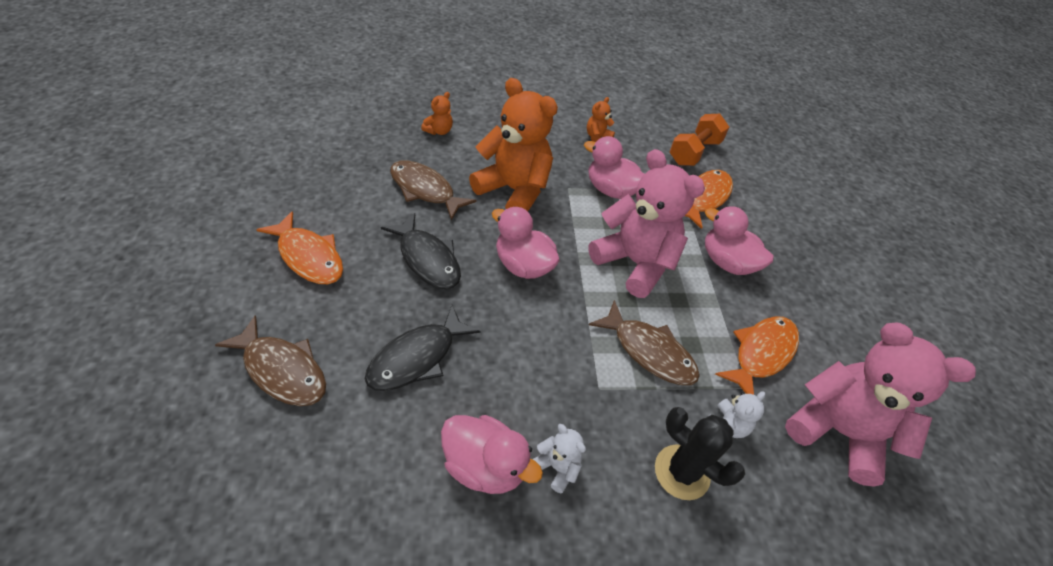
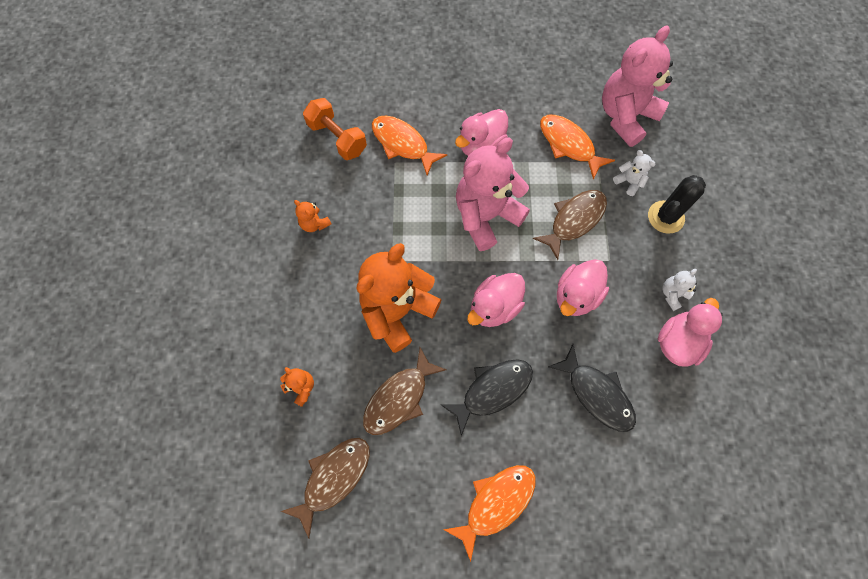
camera: 80 degrees left, 20 degrees up
(282, 370) = (619, 502): brown fish -> brown fish (334, 478)
(611, 190) = (394, 222): pink duck -> pink duck (576, 296)

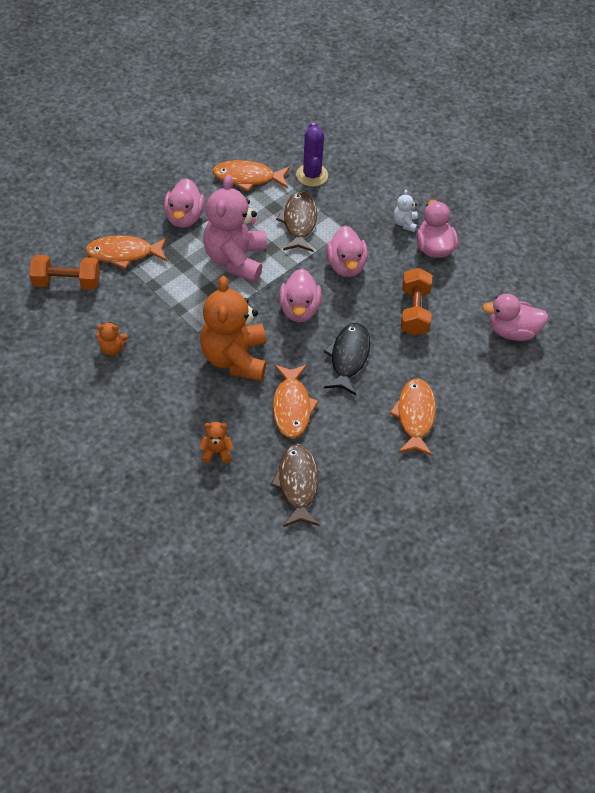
camera: 45 degrees left, 15 degrees down
(399, 398) = (291, 407): brown fish -> orange fish
(596, 394) = (414, 311): black fish -> orange dumbbell
(625, 117) = (269, 136): pink teddy bear -> none
(629, 182) = (312, 175): white teddy bear -> purple cactus
(665, 217) = (356, 181): black cactus -> none
(674, 495) = (512, 331): none -> pink duck

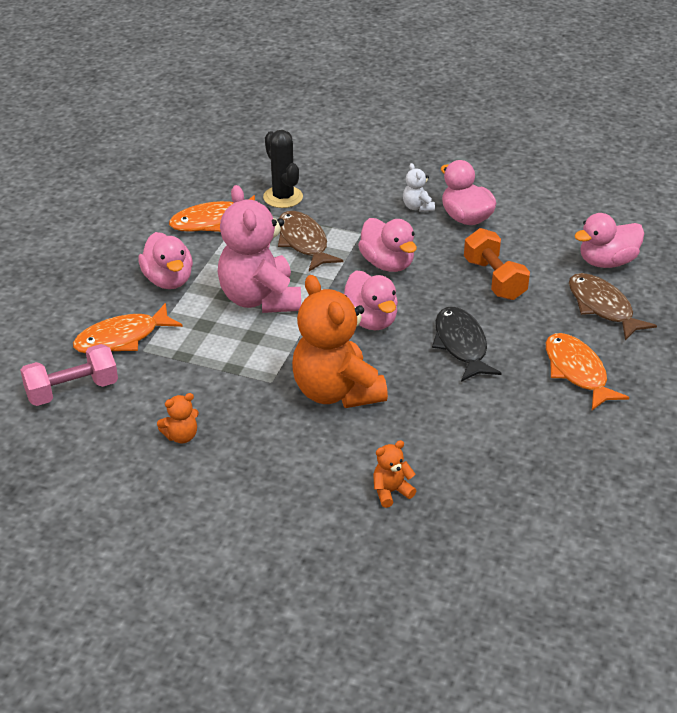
camera: 25 degrees left, 15 degrees down
(67, 282) = (72, 390): orange dumbbell -> pink dumbbell
(291, 407) = (439, 414): orange fish -> none
(298, 484) = (509, 486): brown fish -> brown fish (602, 307)
(312, 175) = (283, 197): purple cactus -> black cactus

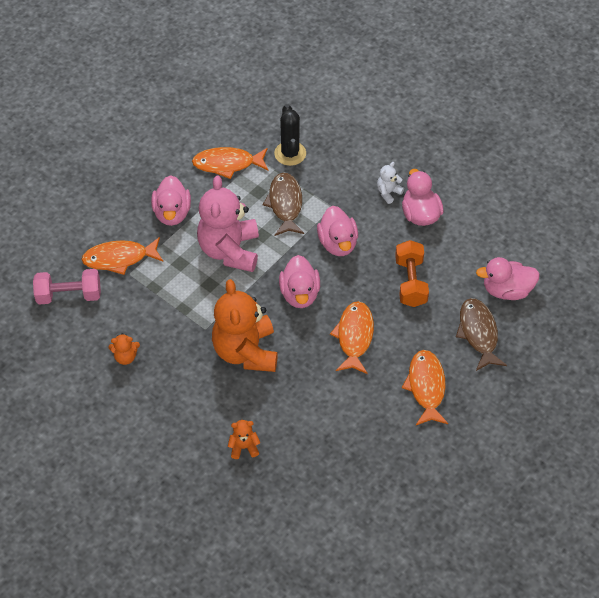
camera: 20 degrees right, 15 degrees up
(417, 207) = (388, 192): white teddy bear -> white teddy bear turned 45 degrees clockwise
(461, 345) = (354, 336): black fish -> orange fish

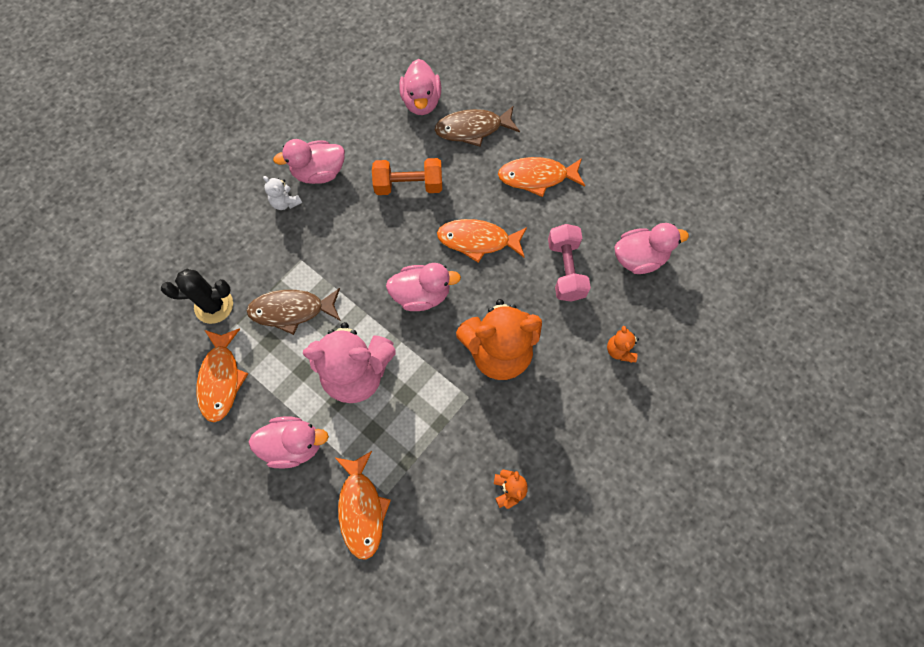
camera: 90 degrees left, 15 degrees up
(69, 295) = (417, 572): pink dumbbell -> pink dumbbell (566, 270)
(338, 243) = (353, 255): pink duck -> pink duck (639, 258)

